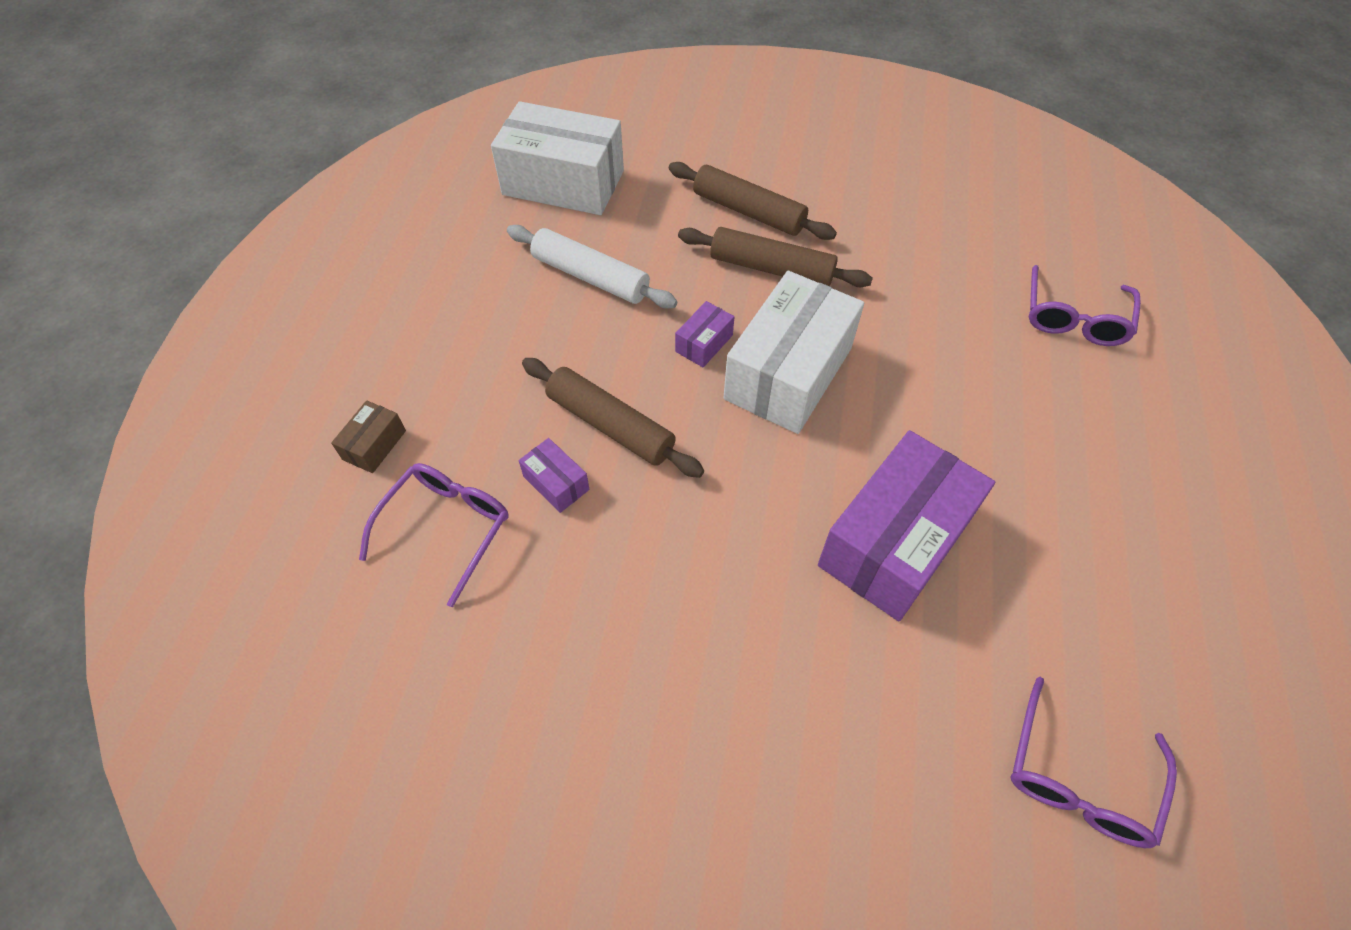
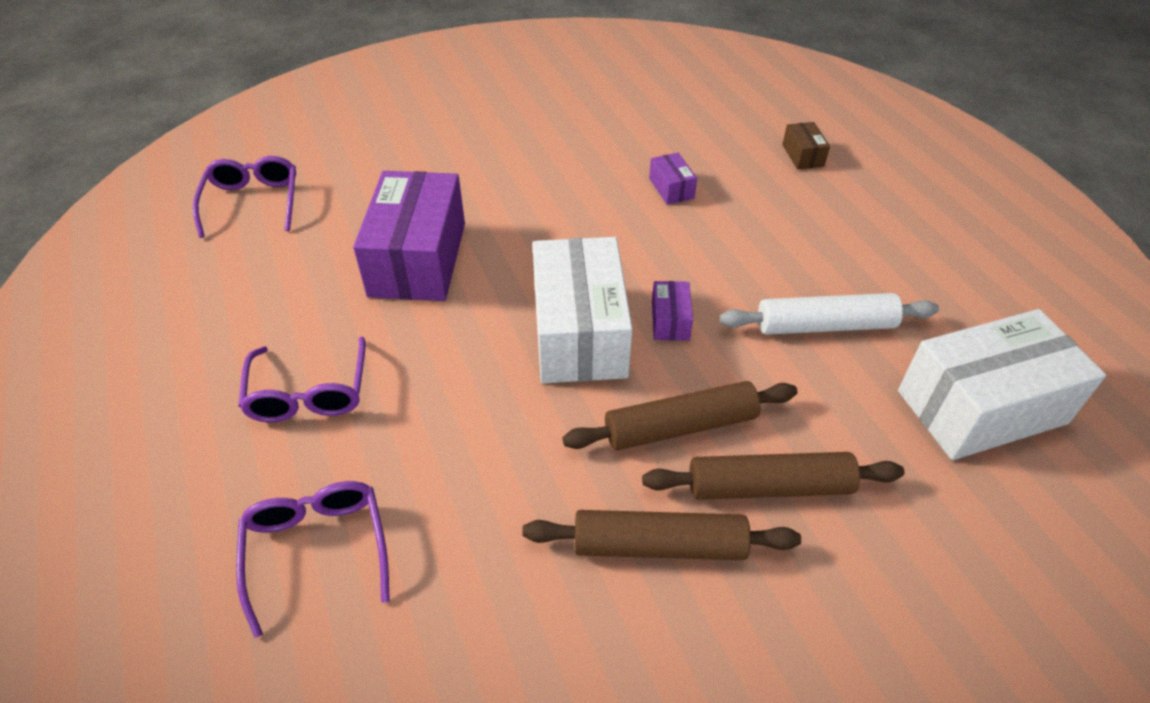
camera: 145 degrees right, 10 degrees down
(447, 528) = (705, 144): purple glasses -> purple glasses (309, 393)
(556, 483) = (671, 188): purple box -> purple box turned 60 degrees clockwise
(610, 425) = (676, 232): brown rolling pin -> brown rolling pin (659, 545)

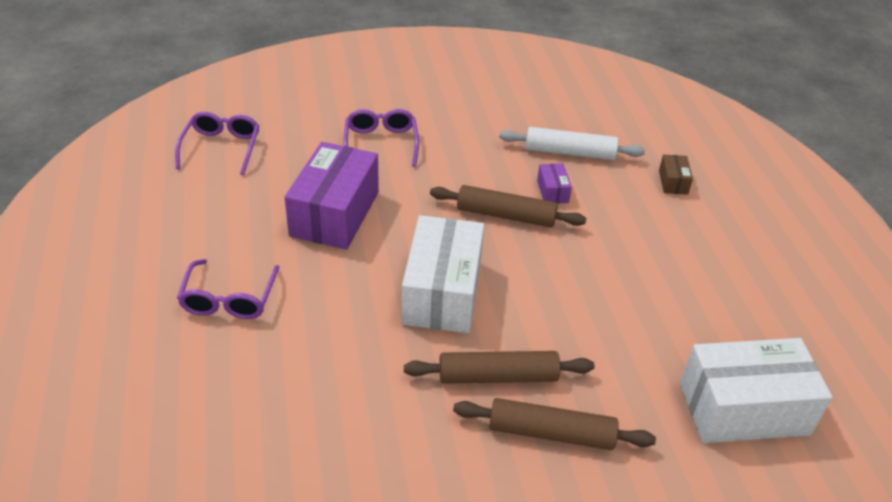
camera: 10 degrees right, 5 degrees down
(317, 550) = (209, 409): purple glasses -> purple glasses (381, 143)
(659, 545) = (454, 456): brown rolling pin -> brown rolling pin (506, 215)
(670, 321) = (516, 296): purple box -> none
(825, 325) = (640, 322): white rolling pin -> white rolling pin (570, 152)

